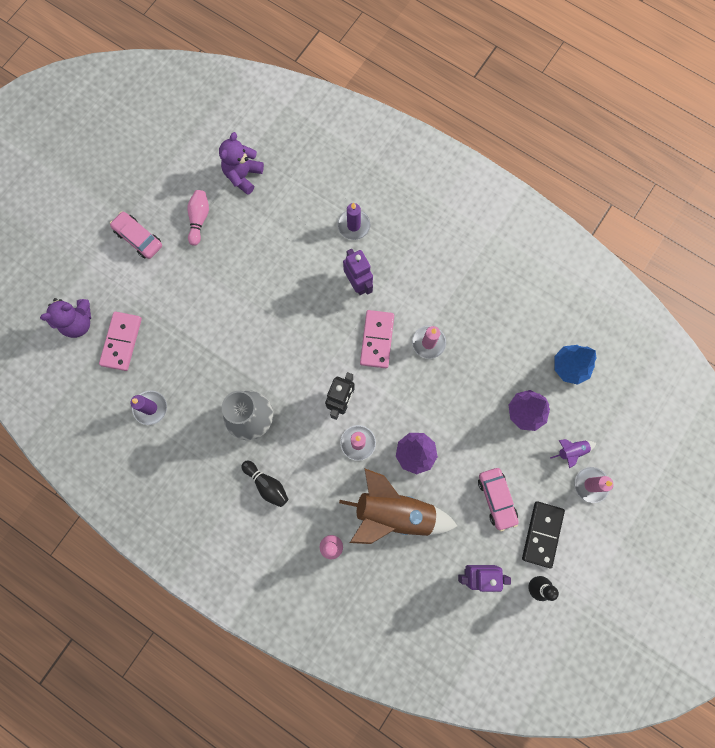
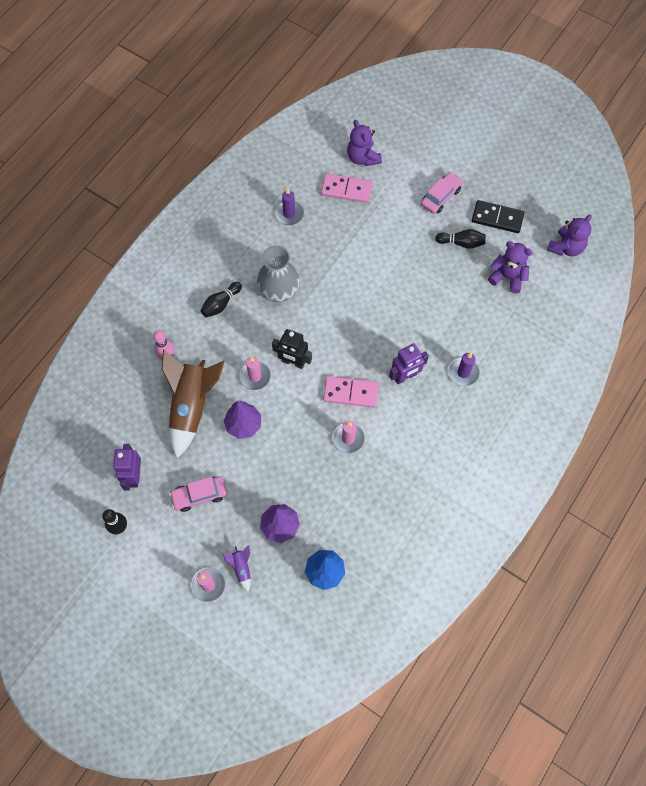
camera: 90 degrees right, 10 degrees down
(199, 219) = (461, 243): pink bowling pin -> black bowling pin
(210, 116) = (566, 247): none -> purple teddy bear
(542, 534) = (165, 536): black domino -> black domino (497, 218)

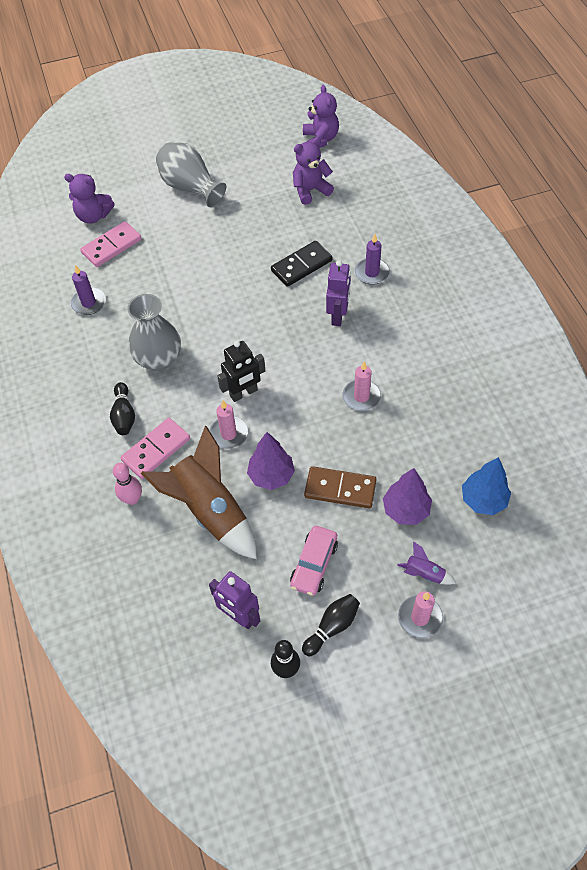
camera: 50 degrees left, 10 degrees down
(265, 474) = (340, 489): none -> brown domino
(350, 393) = (317, 367): pink domino -> pink domino (156, 450)
(440, 197) = (190, 187): pink car -> grey vase
(461, 243) = (248, 200): black bowling pin -> black bowling pin (332, 627)
(497, 218) = (249, 164): black domino -> black domino (301, 266)

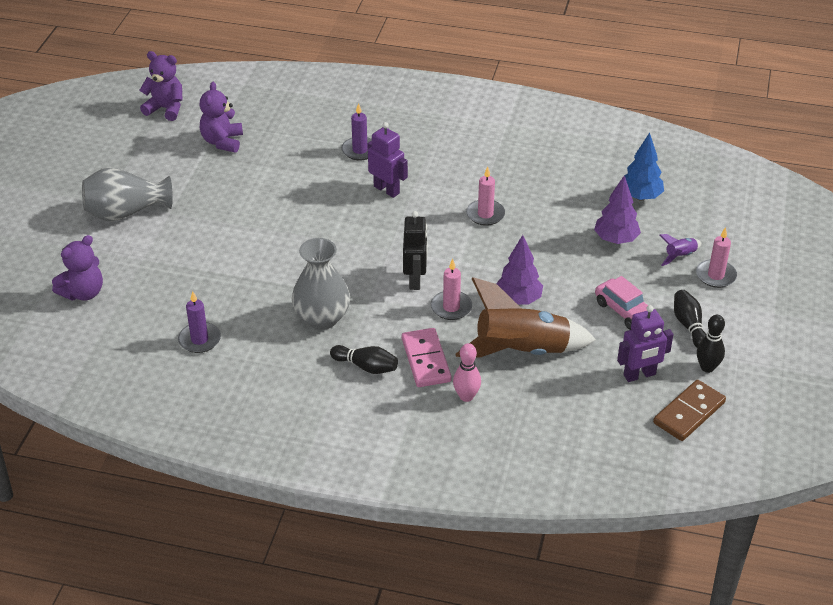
camera: 60 degrees left, 15 degrees down
(111, 246) = (141, 295): pink domino -> none
(301, 266) = (307, 185): black domino -> none
(340, 489) = (565, 266): brown domino -> brown domino (689, 413)

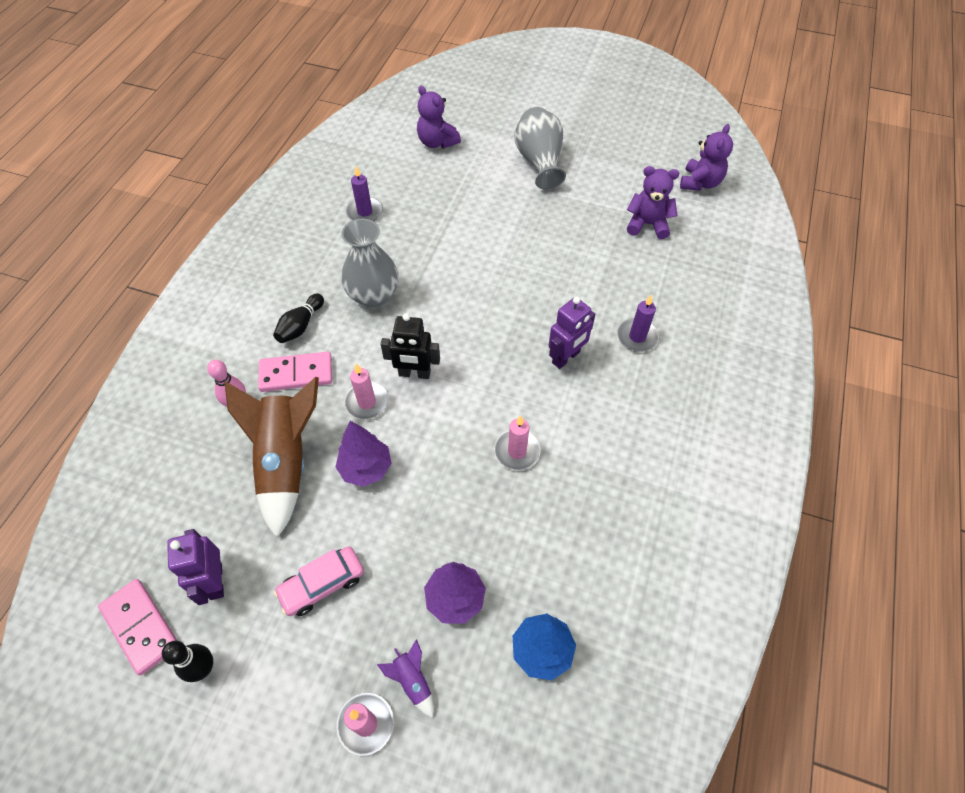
camera: 95 degrees right, 15 degrees up
(689, 326) = (280, 661): black bowling pin -> none
(689, 413) = (141, 626): brown domino -> pink domino

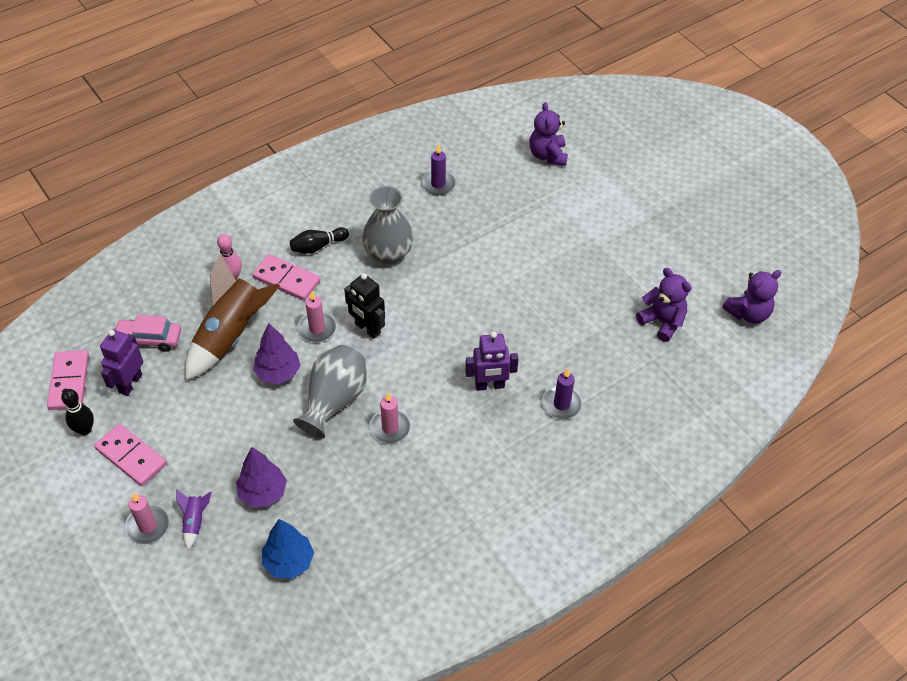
camera: 35 degrees right, 5 degrees down
(282, 660) = (131, 456): none -> pink domino
(322, 584) = (190, 428): pink car -> pink car (149, 339)
(539, 162) = (619, 218): grey vase -> grey vase (334, 401)

